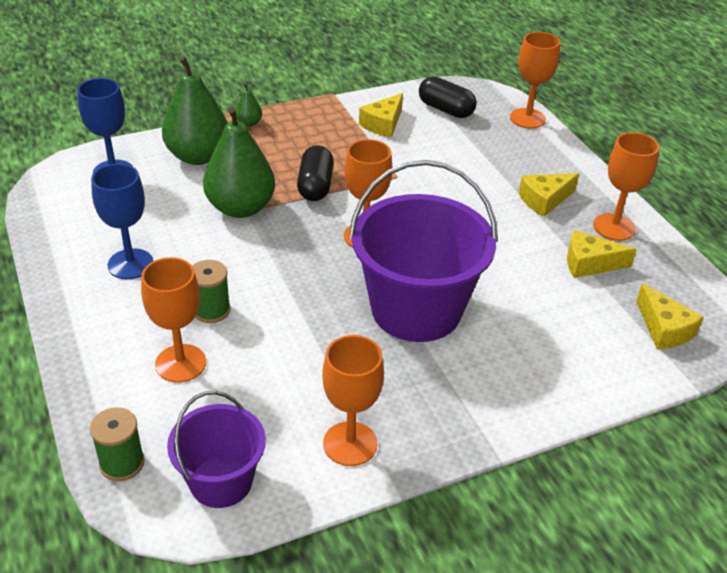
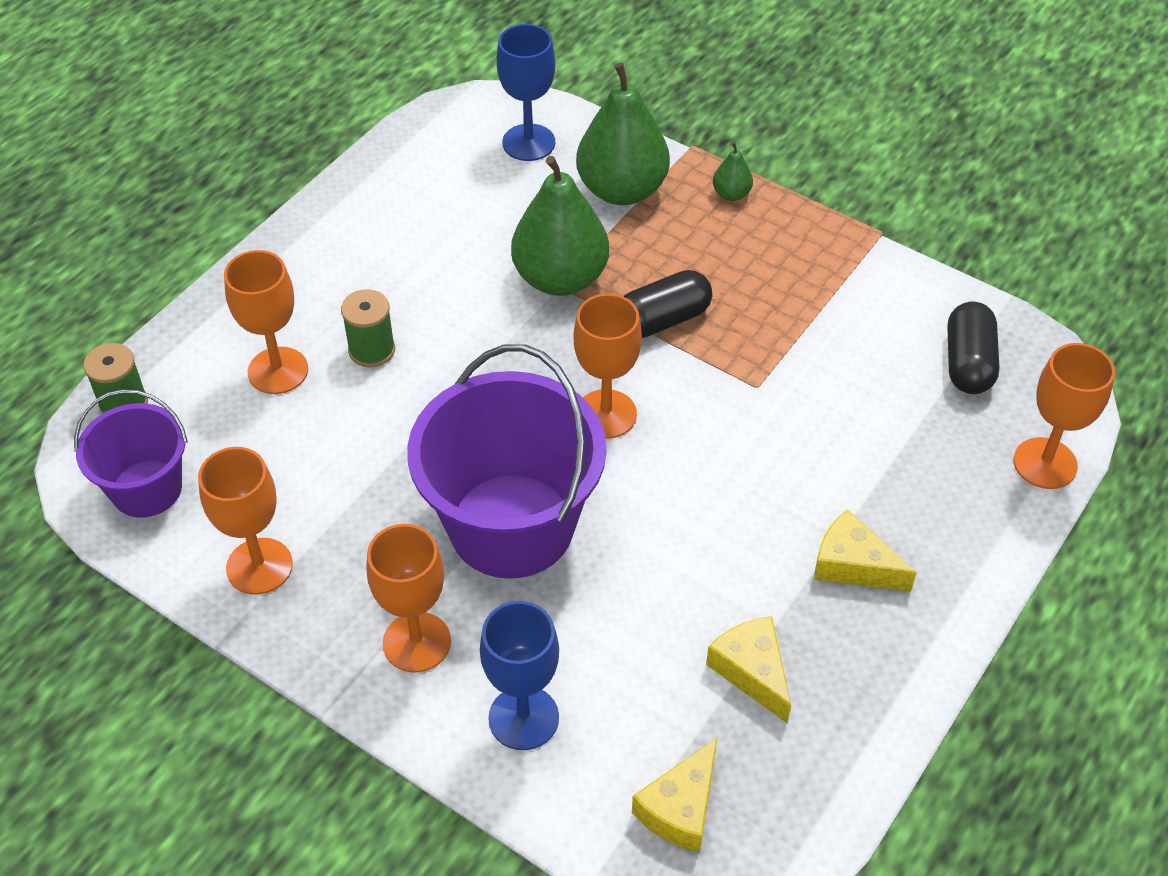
camera: 60 degrees right, 10 degrees up
(130, 264) = (392, 247): blue goblet -> blue goblet (523, 718)
(383, 124) = (862, 316): yellow cheese -> none
(614, 227) = (863, 671): orange goblet -> orange goblet (417, 642)

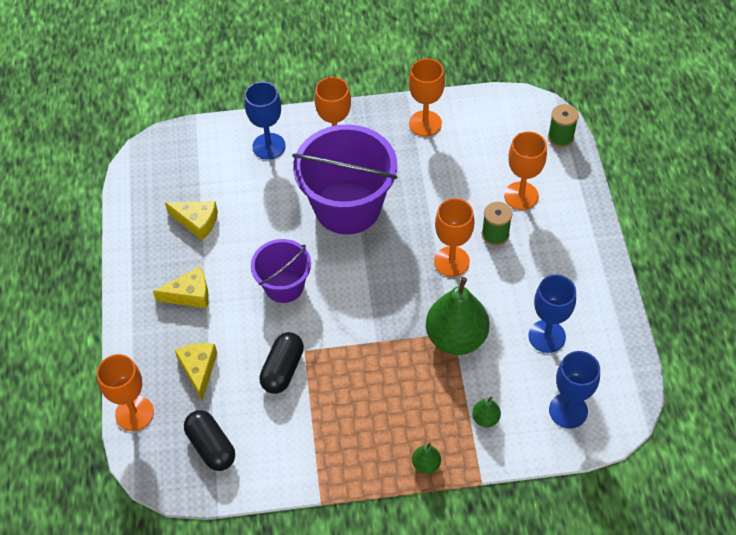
camera: 140 degrees right, 5 degrees up
(147, 489) = (504, 117): purple bucket -> purple bucket (284, 286)
(460, 213) = (547, 336): none -> blue goblet
(606, 414) = (360, 283): orange goblet -> orange goblet (451, 261)
(622, 190) = (485, 418): green pear -> green pear, size x0.43
(663, 320) = (383, 353): black capsule -> black capsule (282, 369)
(680, 808) = (184, 158): yellow cheese -> yellow cheese (198, 369)

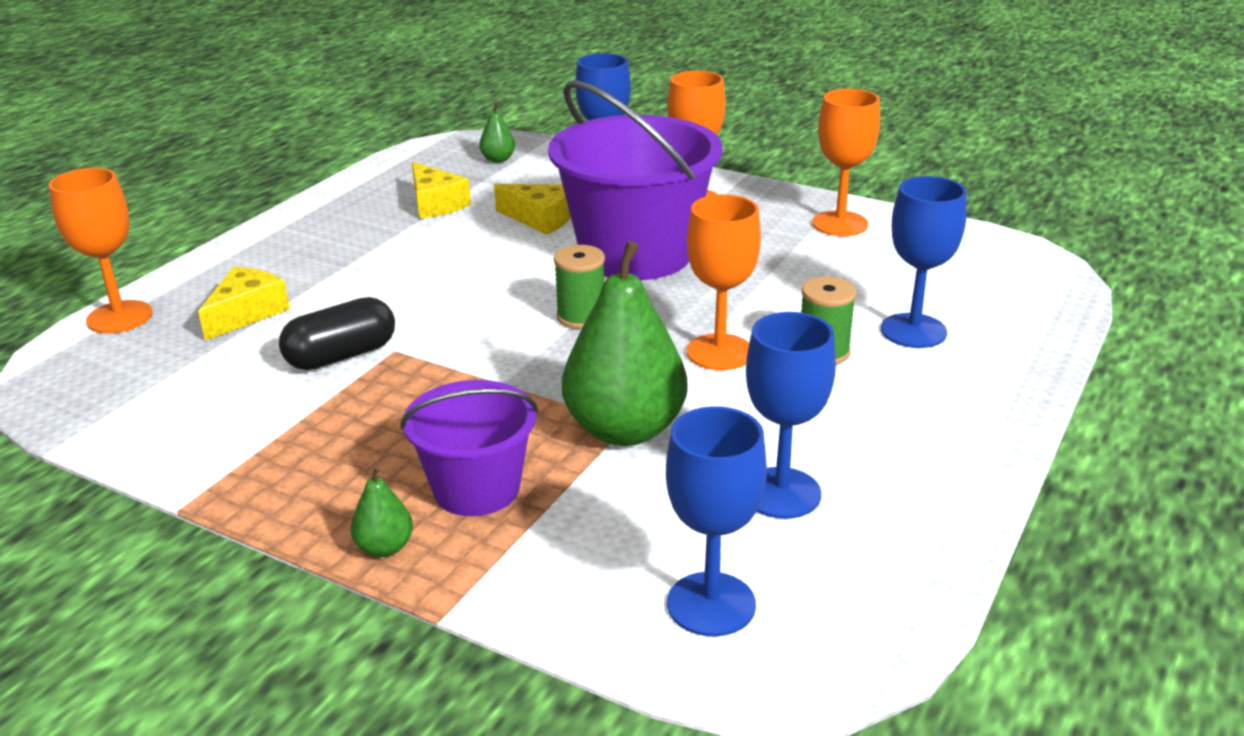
camera: 35 degrees right, 25 degrees down
(189, 294) = (337, 252): yellow cheese -> yellow cheese (540, 219)
(211, 446) = (147, 384): black capsule -> none
(284, 286) = (457, 287): purple bucket -> purple bucket (476, 489)
(485, 418) = (551, 541): green pear -> green pear (498, 159)
(521, 196) = (913, 331): orange goblet -> blue goblet
(560, 137) = (1048, 299): green spool -> green spool (581, 317)

